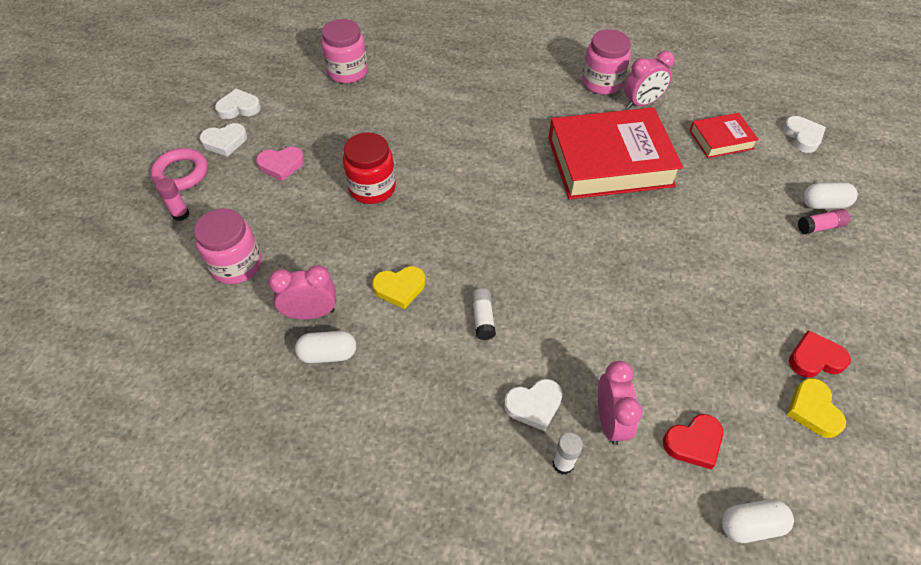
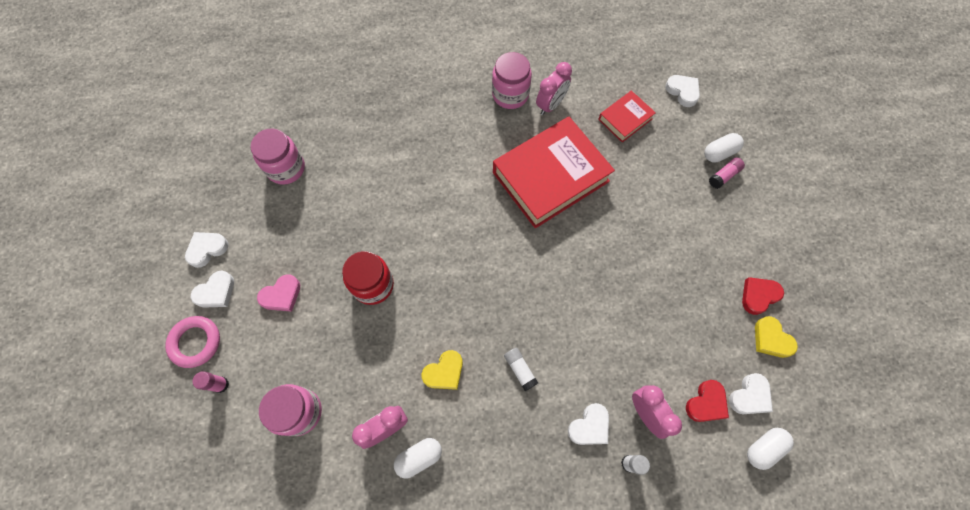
camera: 25 degrees left, 15 degrees up
(756, 459) = (750, 396): none -> white heart

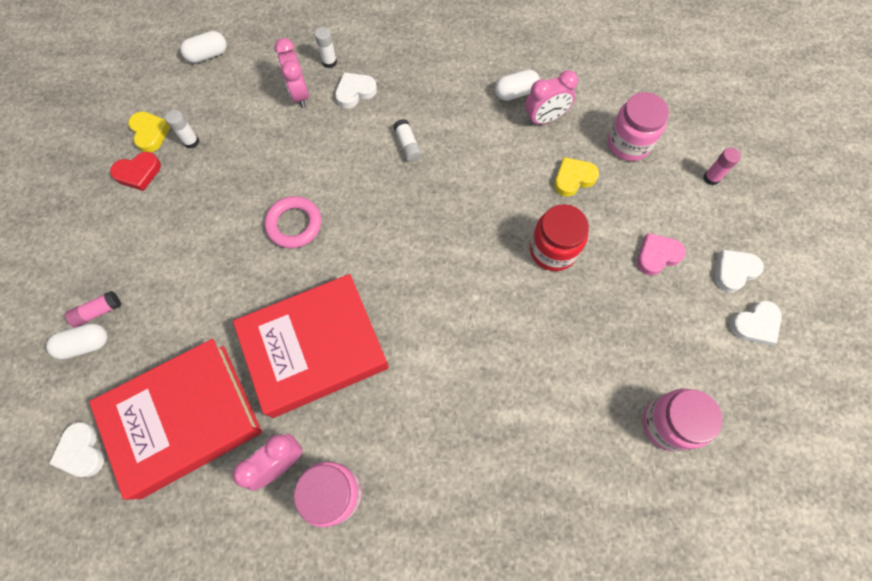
camera: 170 degrees left, 0 degrees up
(195, 342) = (746, 221): pink ring -> pink ring (294, 224)
(444, 372) = (483, 155): yellow heart -> yellow heart (573, 178)
(625, 119) = (184, 419): red book -> red book, size x2.06
(706, 403) = (240, 93): red heart -> none
(728, 337) = (191, 142): none -> white glue stick
(750, 396) = (198, 92): white heart -> none

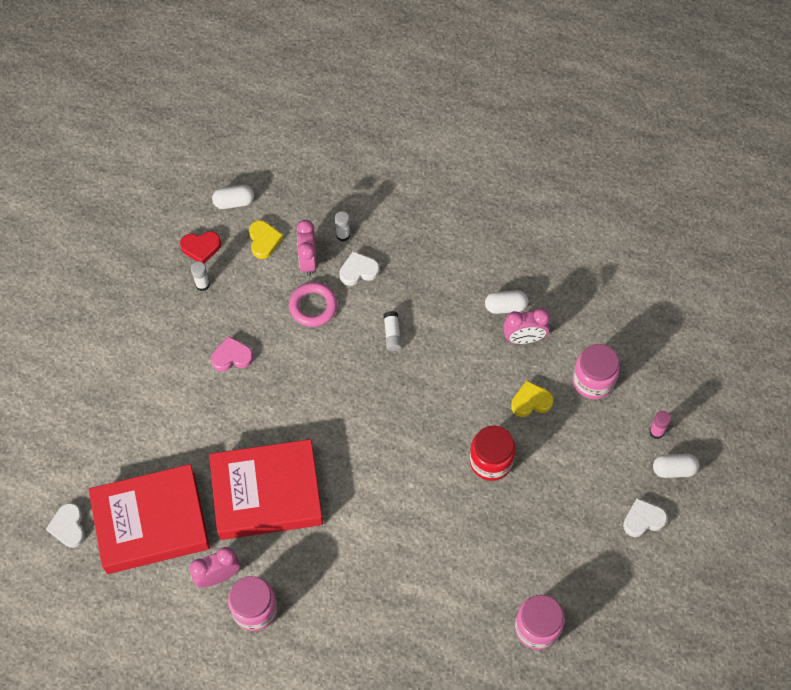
camera: 15 degrees right, 5 degrees down
(85, 344) = (84, 443): white capsule -> white capsule (674, 469)
(98, 312) = (98, 418): pink glue stick -> none
(138, 173) = (152, 303): red heart -> red heart (201, 248)
(150, 133) = (168, 268): yellow heart -> yellow heart (264, 241)
(294, 224) = (274, 383): pink ring -> pink ring (313, 306)
(657, 255) = (580, 489): pink heart -> pink heart (232, 357)
(755, 324) = (643, 569): white heart -> none

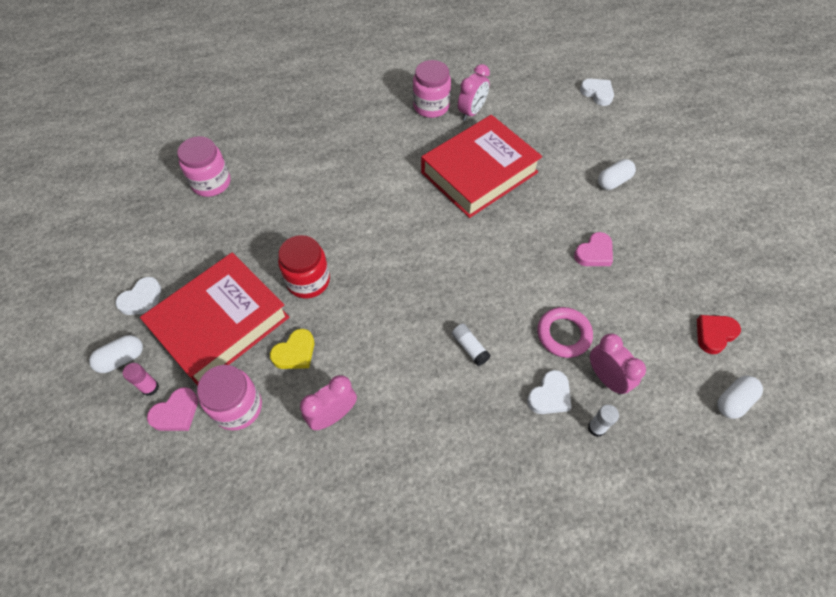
camera: 150 degrees right, 5 degrees down
(151, 522) = (545, 119): red book -> red book (220, 323)
(202, 284) = (678, 300): white glue stick -> none
(264, 241) = (666, 375): yellow heart -> none
(505, 307) = (371, 441): white capsule -> white capsule (613, 181)
(641, 400) = (176, 413): none -> pink heart

